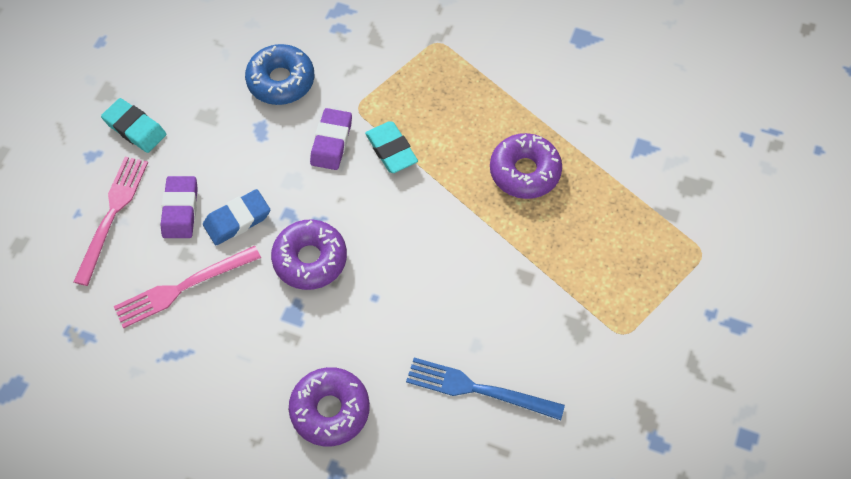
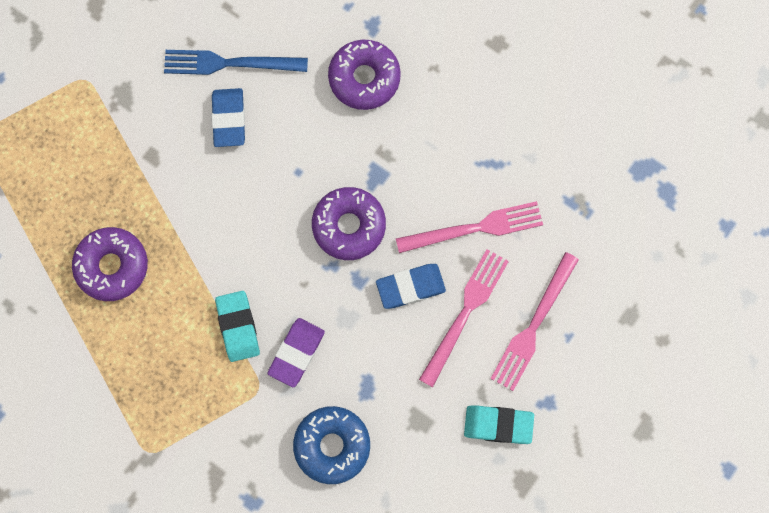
camera: 165 degrees left, 15 degrees up
(135, 128) = (498, 425): turquoise eraser -> turquoise eraser turned 45 degrees counterclockwise
(180, 210) = (465, 313): purple eraser -> pink fork
(461, 331) = (229, 119): none -> blue eraser
(479, 389) = (230, 63): blue fork -> blue fork turned 150 degrees clockwise

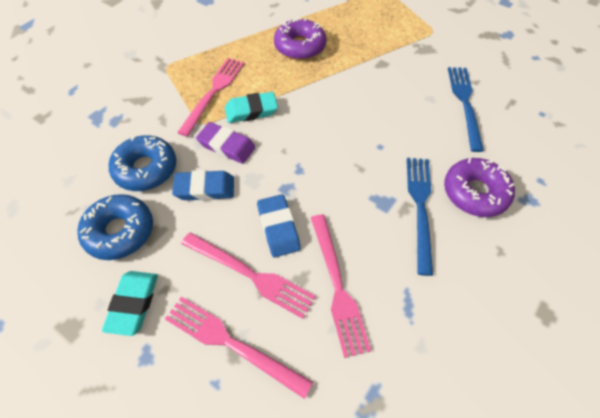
camera: 90 degrees right, 20 degrees down
(204, 379) = (213, 93): none -> pink fork
(229, 119) = (418, 104): blue eraser -> blue eraser (205, 188)
(349, 226) = (335, 181): purple donut -> none
(384, 138) = (420, 208): none -> blue fork
(417, 457) = (119, 232): none -> blue donut

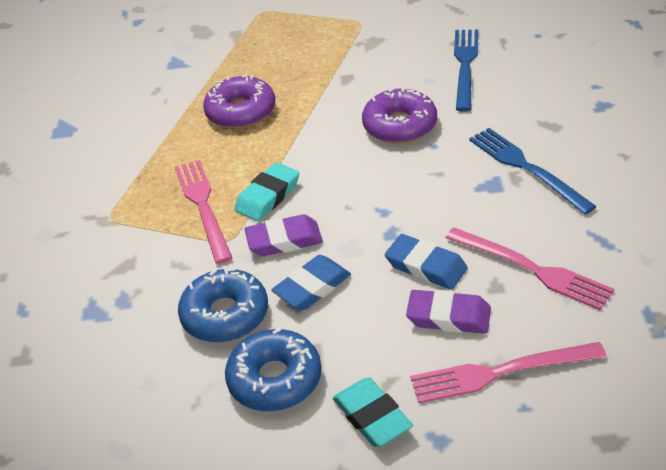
camera: 35 degrees left, 15 degrees down
(250, 275) = (448, 317): pink fork -> purple eraser
(465, 104) = (465, 66): blue fork -> blue fork turned 45 degrees clockwise
(475, 193) = (556, 128): purple donut -> purple donut (400, 125)

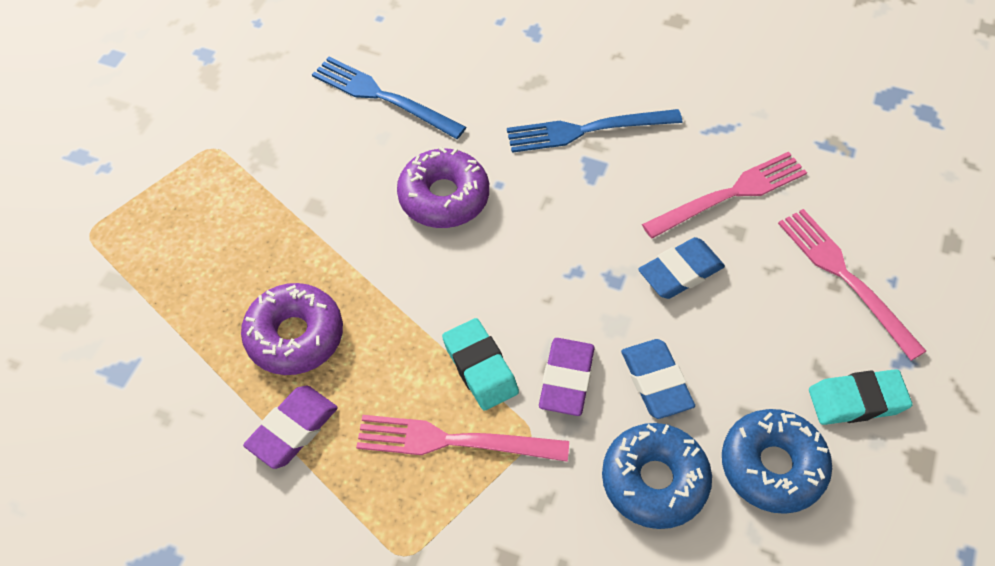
camera: 70 degrees left, 15 degrees up
(448, 317) = (758, 285): purple eraser -> purple eraser (292, 429)
(500, 372) = (846, 278): pink fork -> pink fork turned 135 degrees clockwise

